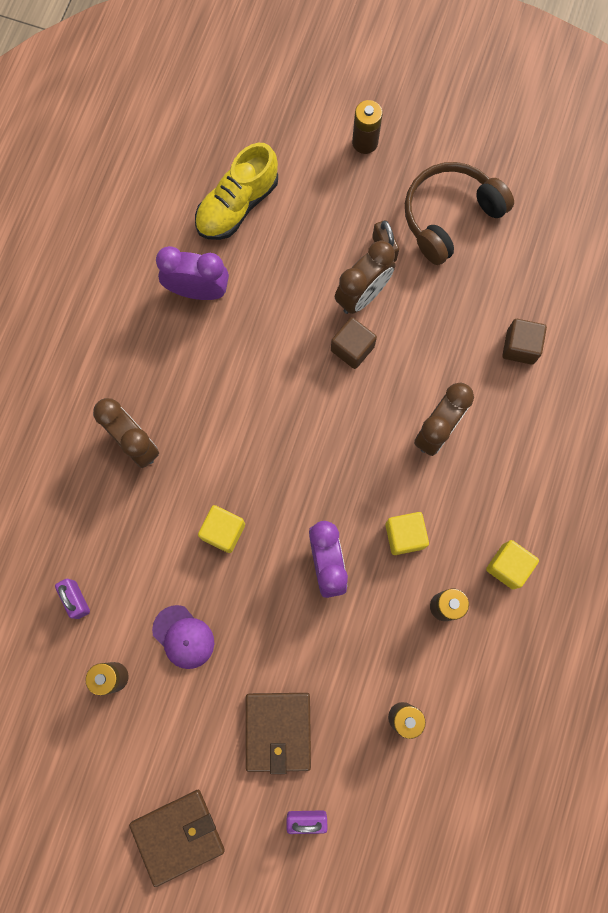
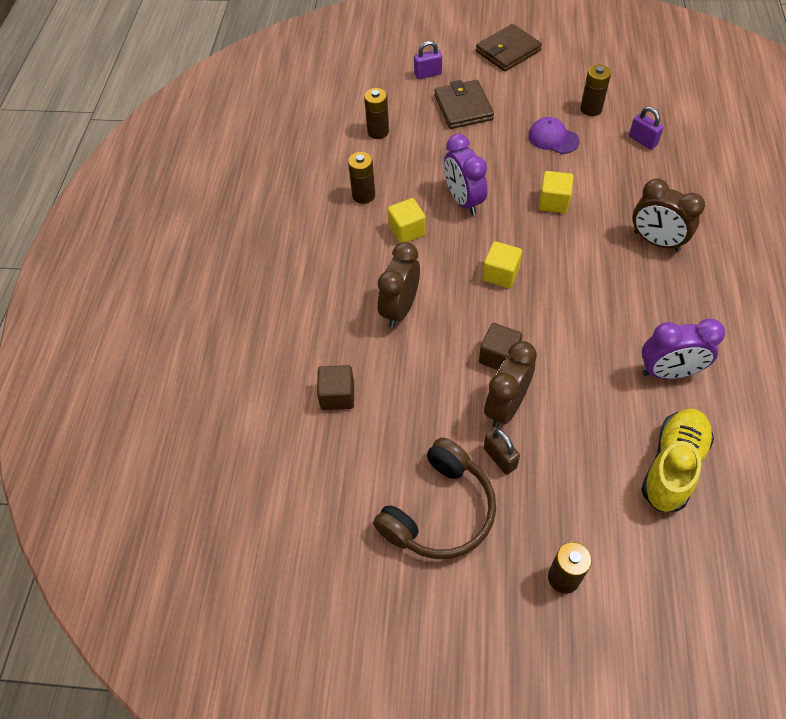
camera: 170 degrees right, 20 degrees down
(508, 566) = (318, 230): yellow cube -> yellow cube (500, 274)

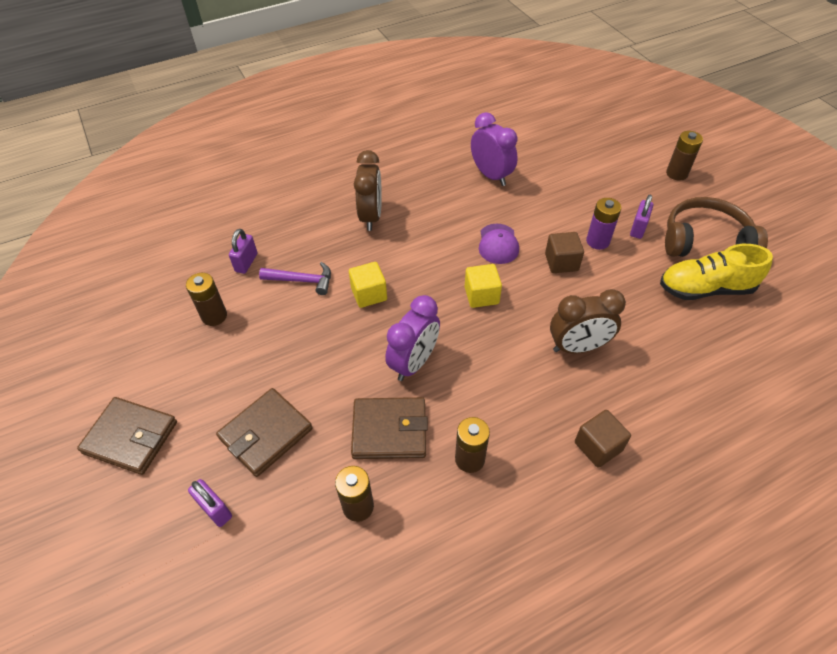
camera: 125 degrees left, 5 degrees down
(337, 396) = (695, 344): brown cube -> brown cube (598, 446)
(407, 231) = (487, 390): yellow cube -> none
(418, 165) = (389, 430): none -> brown wallet
(500, 458) = (638, 228): brown padlock -> purple padlock
(506, 406) = (597, 241): brown clock -> purple battery
(553, 138) = (278, 329): purple cap -> purple cap (498, 244)
(597, 167) = (302, 281): none -> purple hammer
(673, 466) = (559, 155): yellow shoe -> yellow shoe (705, 289)

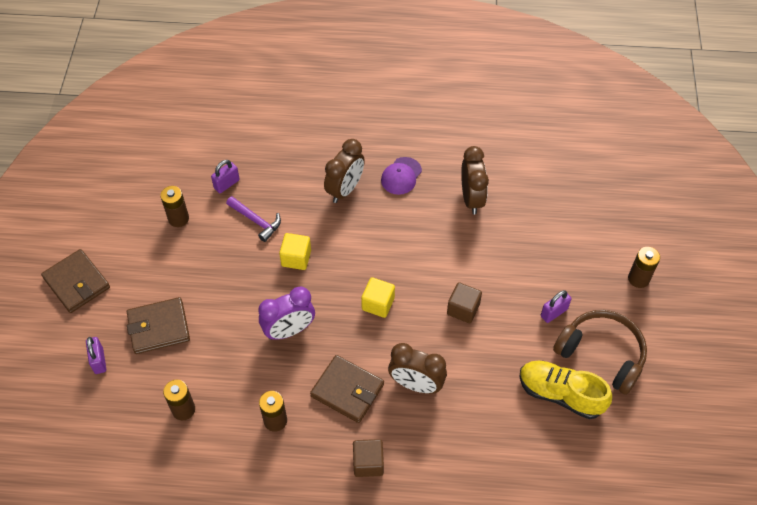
camera: 30 degrees right, 5 degrees up
(389, 430) = (238, 370): brown wallet -> brown wallet (347, 390)
(491, 175) = (471, 198): purple clock -> brown clock
(498, 244) = (426, 266): purple cap -> purple cap (401, 176)
(597, 241) = (509, 306): purple battery -> none

